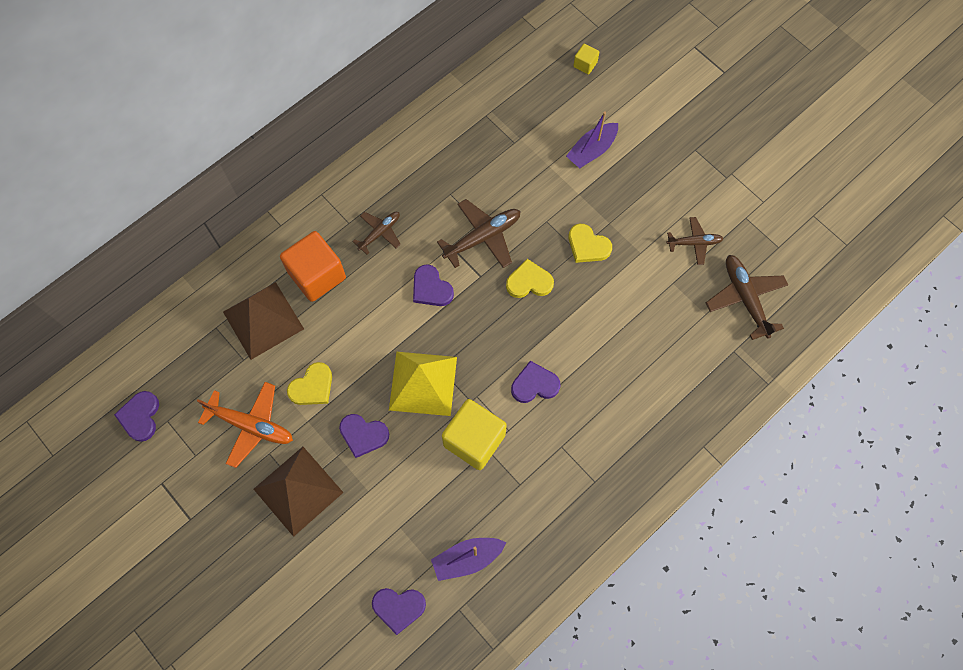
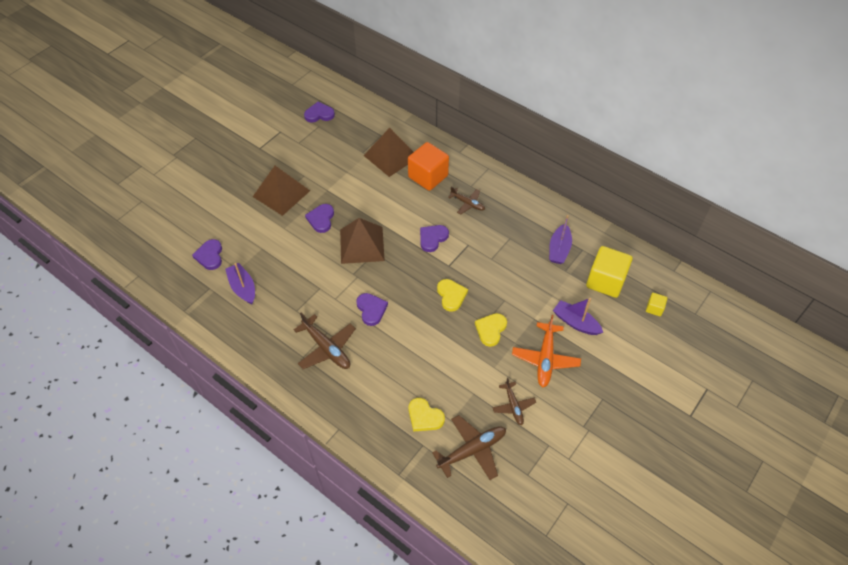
camera: 80 degrees right, 15 degrees down
(251, 426) = (320, 164): orange plane -> orange plane (545, 359)
(312, 387) = (350, 188): yellow heart -> yellow heart (424, 417)
(423, 383) = (362, 245): yellow pyramid -> brown pyramid
(474, 440) = (325, 279): yellow cube -> yellow cube (605, 281)
(480, 141) = (559, 249): none -> purple boat
(483, 237) = (480, 262): brown plane -> brown plane (327, 348)

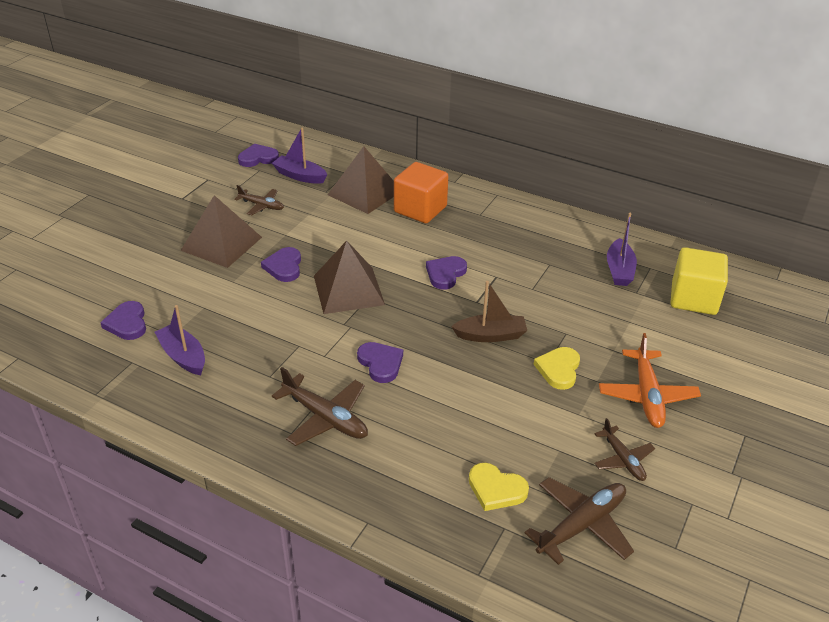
camera: 10 degrees left, 15 degrees down
(451, 295) = (490, 335): yellow heart -> brown boat
(467, 203) = (481, 233): brown plane -> brown plane (262, 206)
(575, 322) = (672, 349): purple boat -> purple boat (300, 176)
(654, 308) = (770, 322): yellow cube -> none

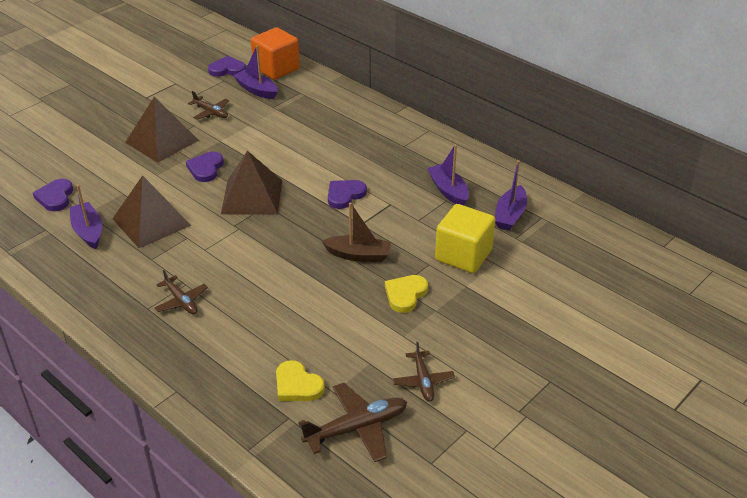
camera: 15 degrees right, 0 degrees up
(325, 418) = (181, 301): brown plane -> brown plane, size x0.62
(365, 193) = (307, 112): brown pyramid -> brown pyramid (151, 222)
(380, 363) = (249, 264): purple heart -> none
(420, 209) = (350, 134): orange cube -> orange cube (276, 69)
(547, 254) = (448, 191): none -> purple boat
(647, 396) = (475, 331): orange plane -> none
(693, 298) = (569, 252): yellow cube -> yellow cube (463, 255)

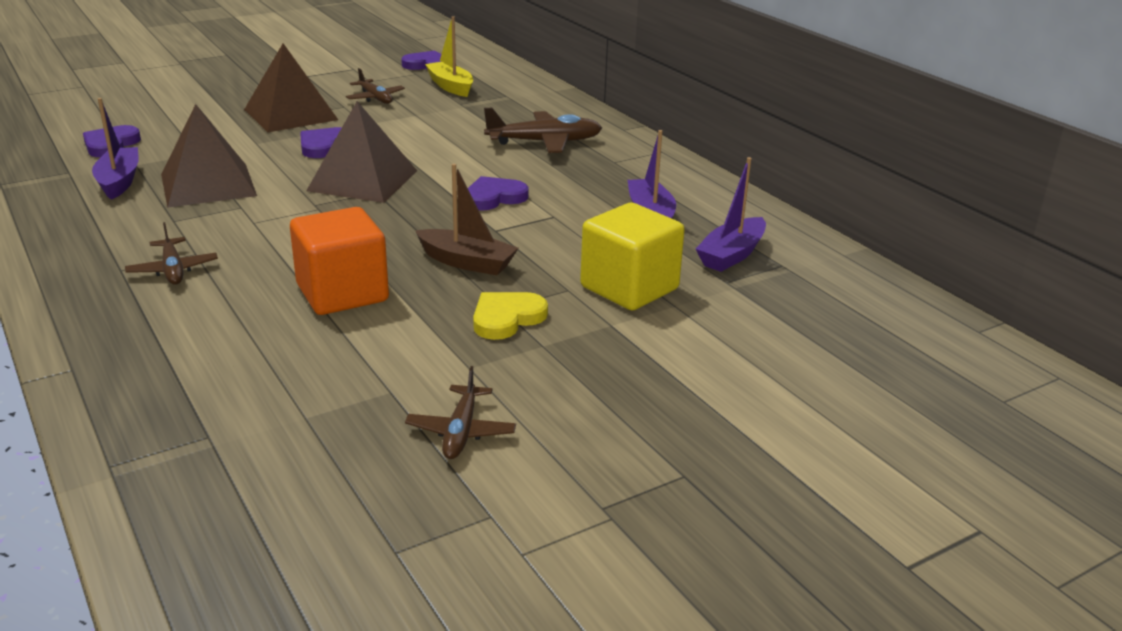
camera: 15 degrees right, 10 degrees down
(257, 90) = (451, 86): purple boat -> yellow boat
(276, 69) = (491, 72): orange cube -> orange cube (342, 293)
(297, 385) = (256, 397): yellow heart -> none
(357, 428) = (305, 473): brown plane -> brown plane (545, 142)

